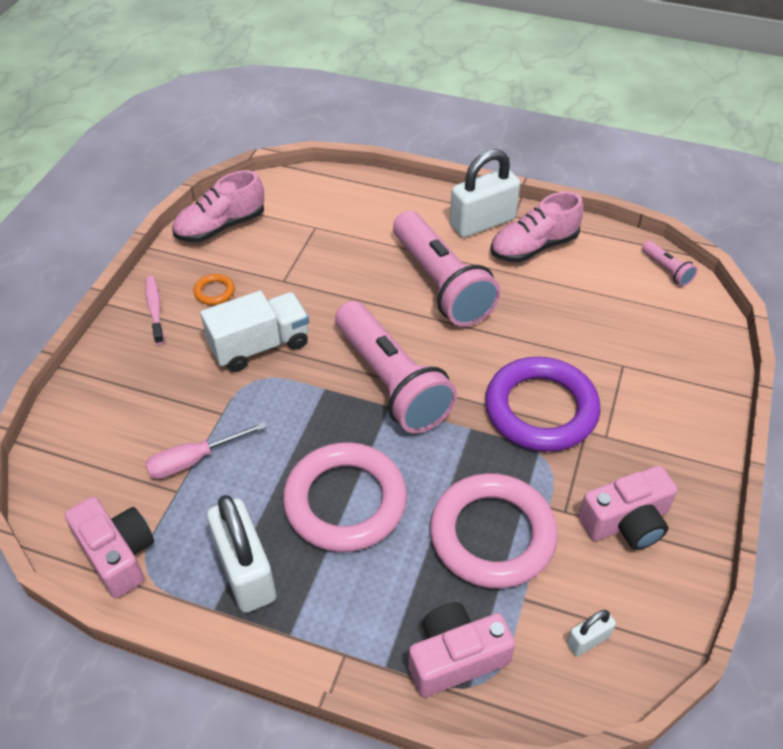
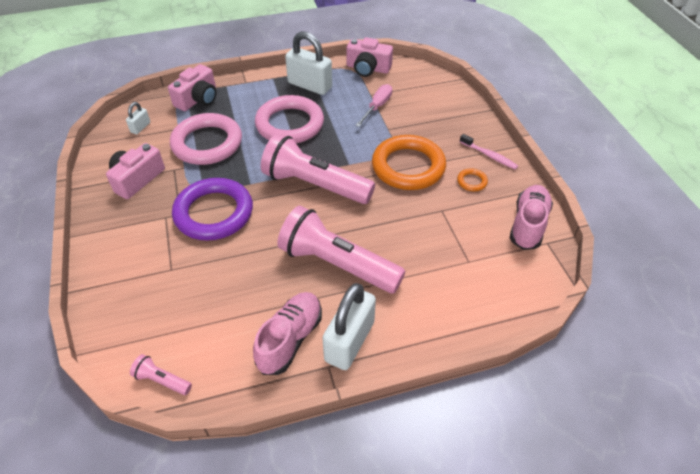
camera: 145 degrees right, 0 degrees up
(260, 346) = (408, 167): white truck -> orange ring

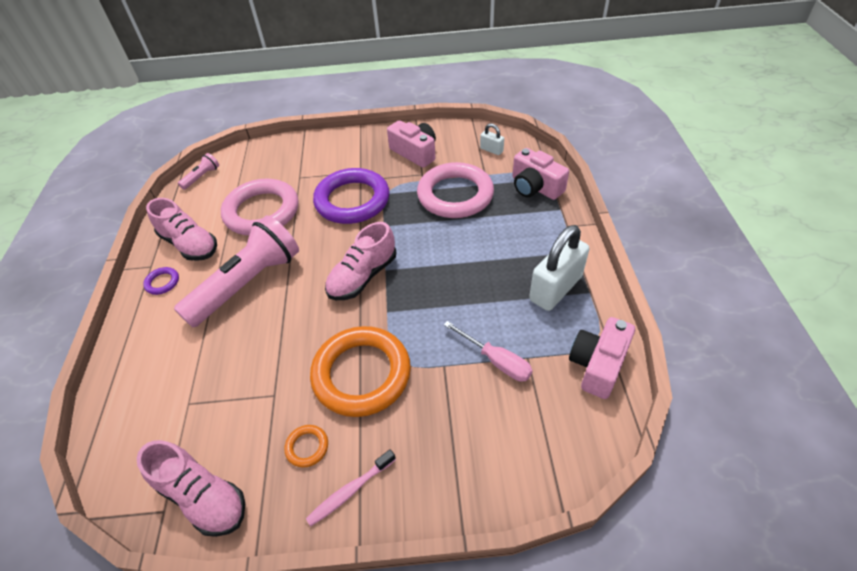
camera: 105 degrees right, 0 degrees up
(290, 124) = (474, 262): pink ring -> pink ring (262, 211)
(315, 185) = (363, 276): pink flashlight -> pink shoe
(349, 341) = (162, 282): white padlock -> purple ring

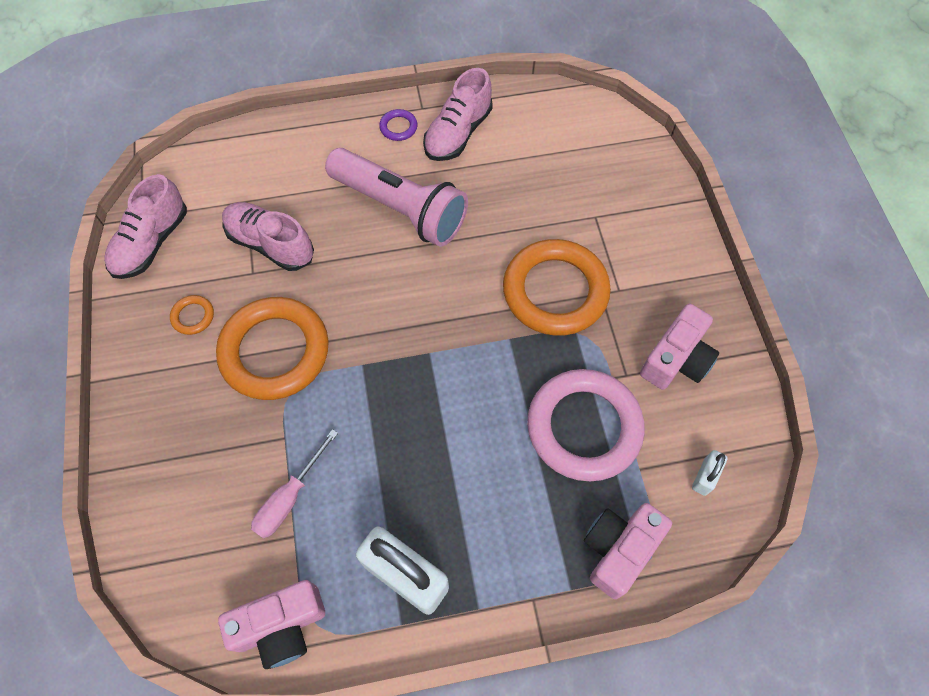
camera: 80 degrees right, 15 degrees up
(202, 177) = (579, 107): pink flashlight -> none
(262, 211) = (521, 191): pink ring -> none
(350, 491) = (145, 364): pink toothbrush -> none
(352, 200) = (555, 291): purple ring -> orange ring
(363, 276) = (416, 328): pink shoe -> pink shoe (271, 244)
(598, 365) = (281, 626): pink camera -> pink camera turned 135 degrees clockwise

